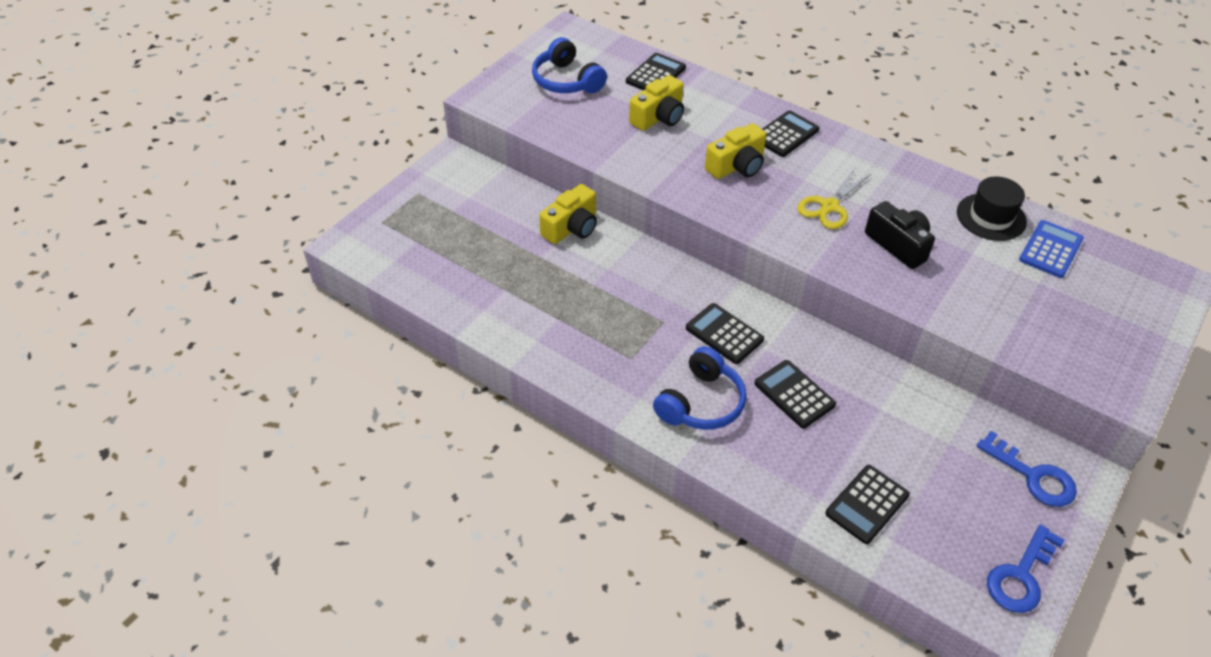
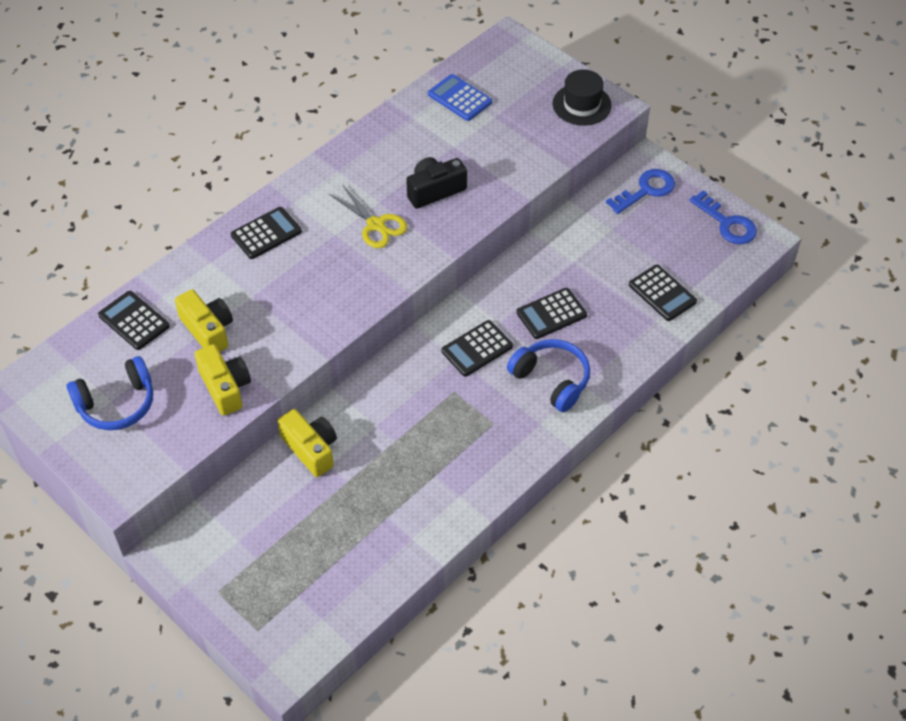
camera: 80 degrees left, 5 degrees up
(737, 166) = (302, 280): yellow camera -> yellow camera (225, 387)
(785, 134) = (266, 233): black calculator -> black calculator turned 90 degrees clockwise
(991, 217) = (414, 122): black hat -> black hat (581, 105)

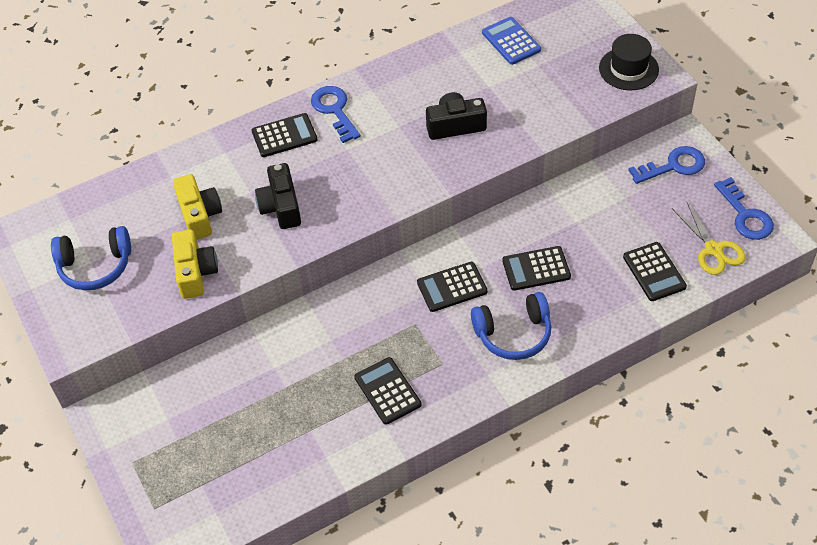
camera: 20 degrees right, 0 degrees up
(134, 321) = (138, 193): black calculator -> black calculator (387, 391)
(289, 304) = (281, 207): none -> black camera
(308, 198) = (334, 110): none -> blue key
(311, 449) = (263, 348): yellow camera -> none
(376, 225) = (388, 147): yellow scissors -> yellow scissors (713, 249)
(551, 380) = (513, 334): blue headphones -> blue headphones turned 105 degrees clockwise

